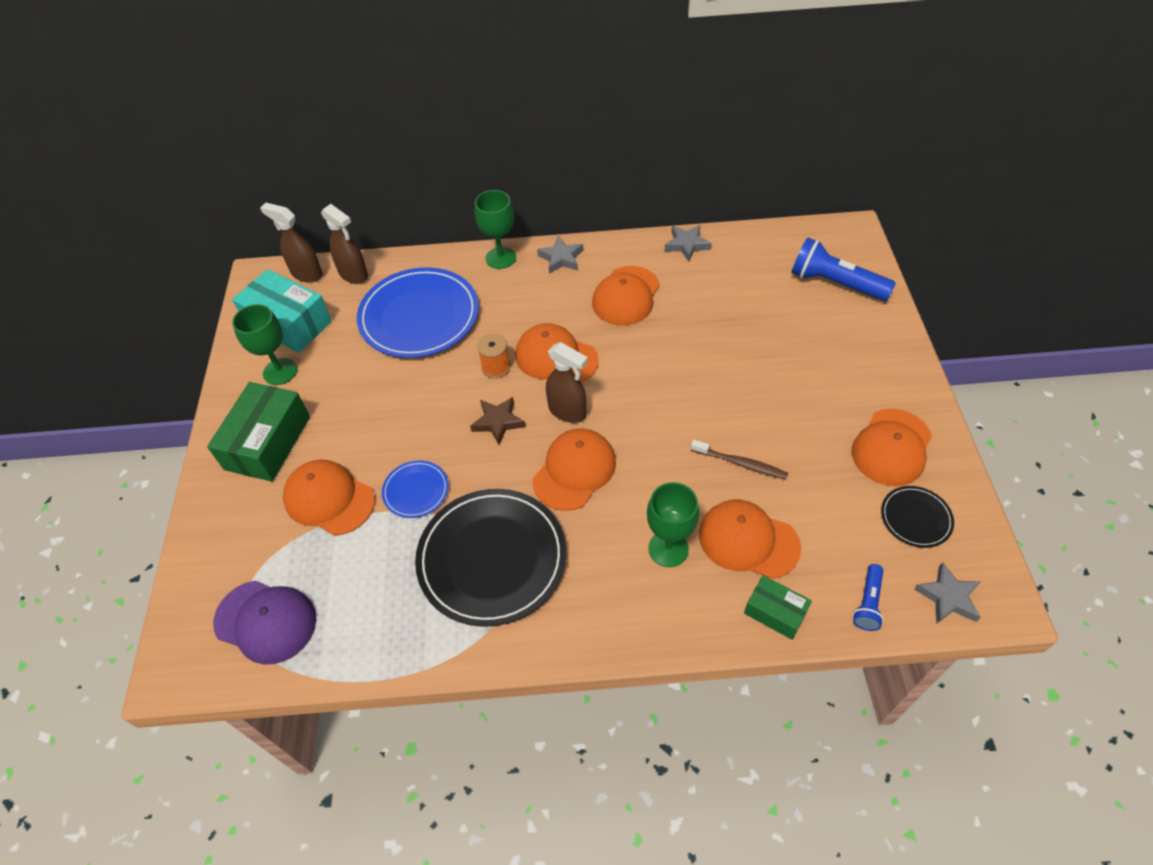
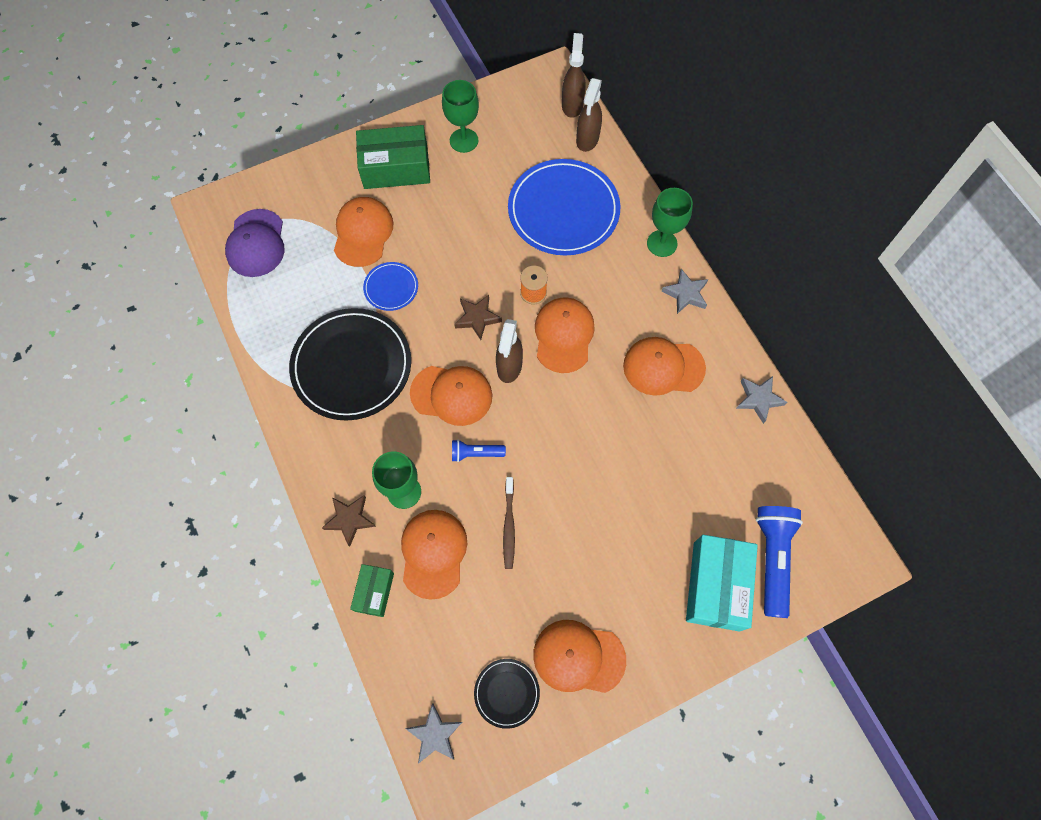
camera: 65 degrees right, 15 degrees up
(288, 323) = (514, 120): turquoise box -> turquoise box (716, 586)
(681, 614) = (350, 520): none -> brown star
(867, 603) = (407, 666): blue flashlight -> blue flashlight (476, 453)

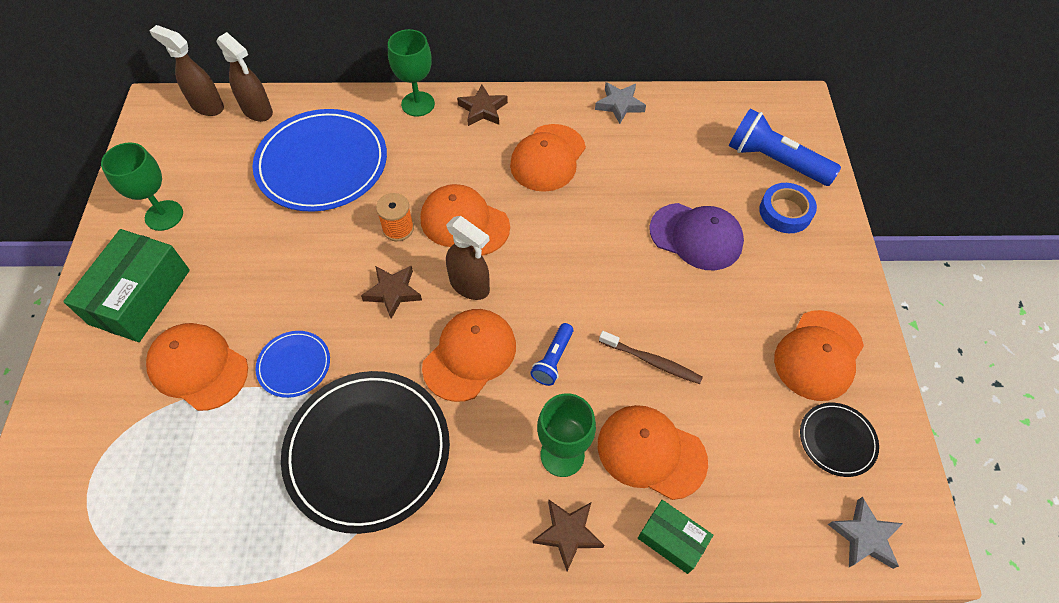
camera: 65 degrees left, 10 degrees down
(256, 243) = (111, 506): purple cap -> purple cap (696, 236)
(685, 294) = (483, 109): grey star -> brown star
(716, 586) = (785, 212): turquoise box -> blue tape

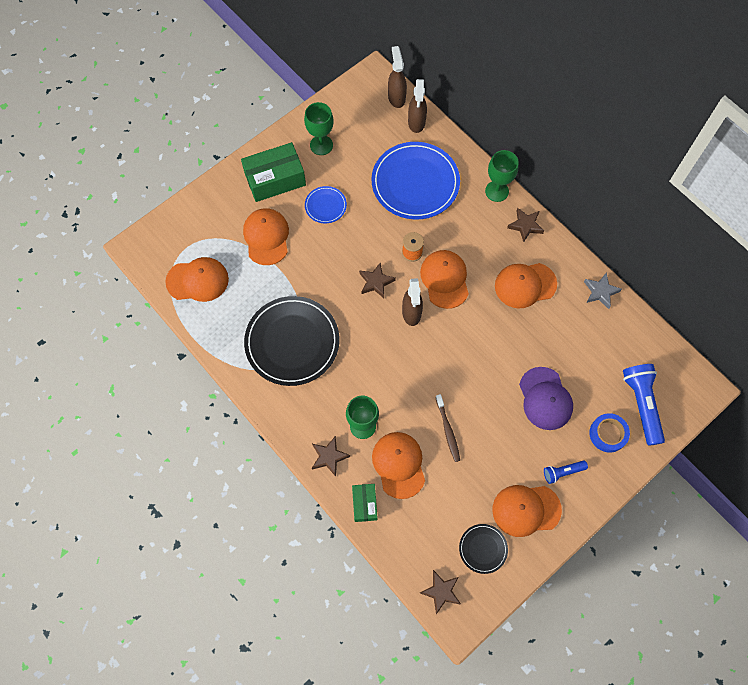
camera: 50 degrees right, 10 degrees up
(294, 365) = (302, 274): blue plate -> blue plate (325, 206)
(470, 355) = (375, 345): orange cap -> orange cap (197, 280)
(553, 359) = (407, 384): blue flashlight -> blue flashlight (562, 472)
(864, 536) = (441, 591): grey star -> brown star

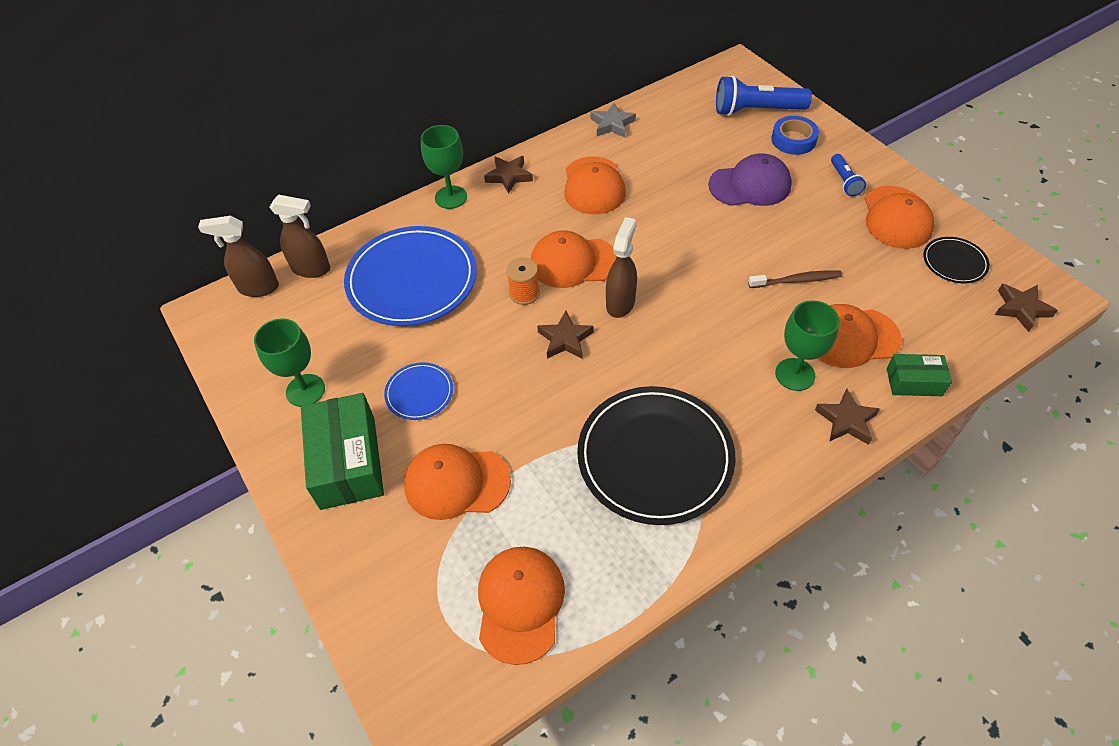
camera: 80 degrees left, 15 degrees down
(411, 313) = (620, 303): brown spray bottle -> brown spray bottle turned 75 degrees counterclockwise

